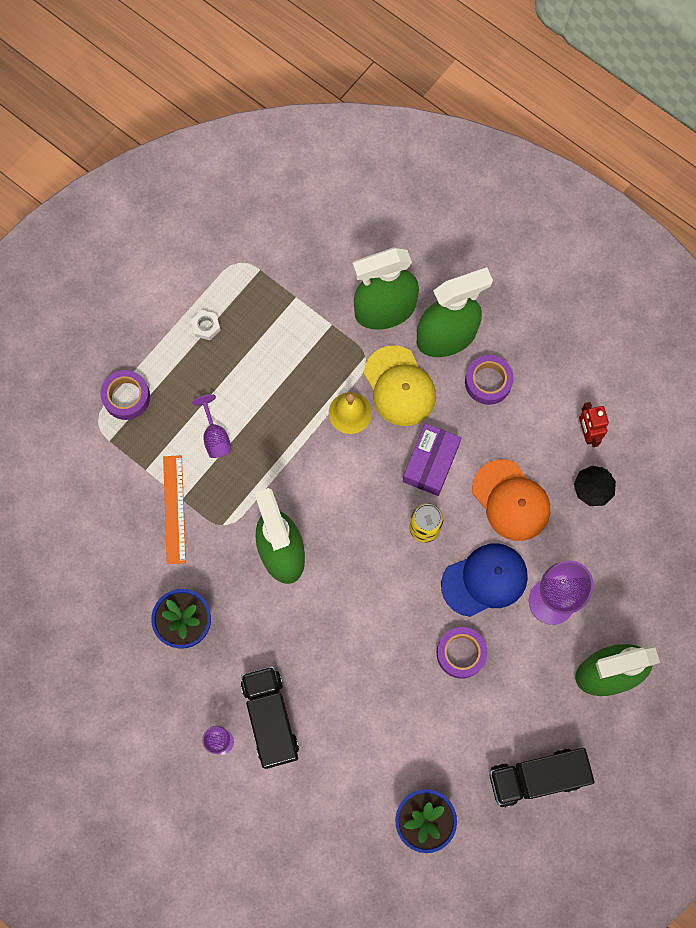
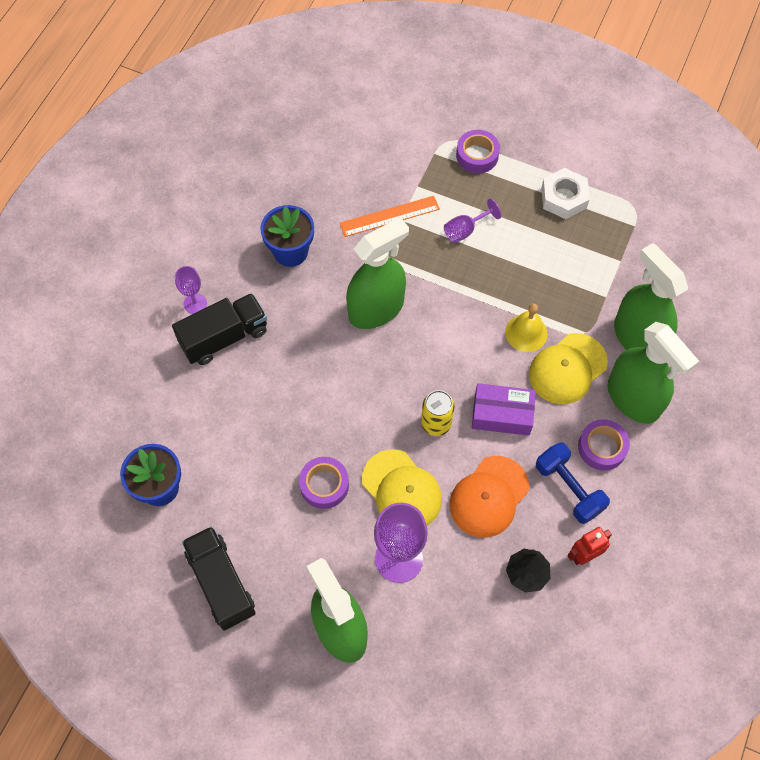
camera: 75 degrees right, 10 degrees down
(206, 326) = (563, 198): white nut -> white nut, size x1.81
(485, 580) = (402, 490): blue cap -> yellow cap
(521, 425) = (568, 488): none -> blue dumbbell

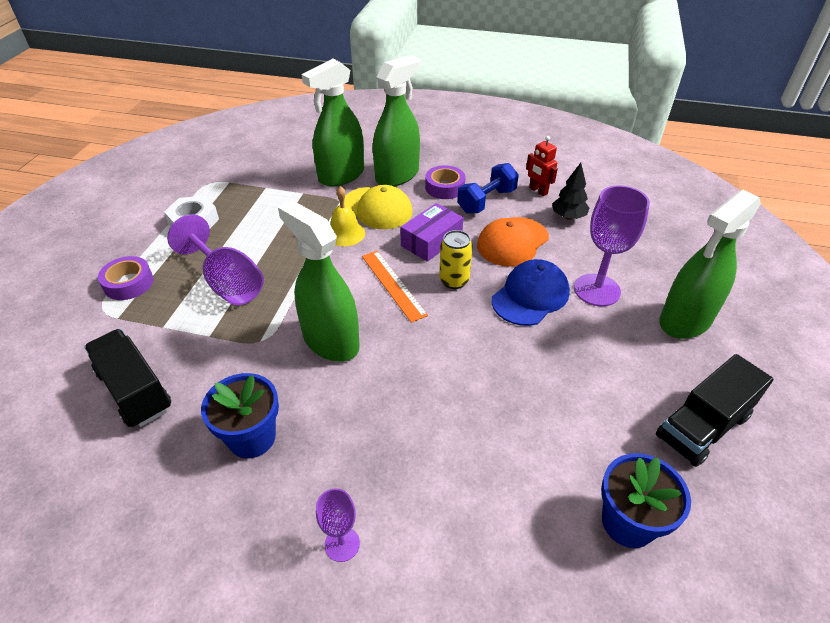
camera: 100 degrees left, 20 degrees down
(224, 337) = (391, 492): black truck -> black truck (135, 391)
(324, 485) = (550, 354): purple tape -> none
(389, 216) = (203, 346): orange ruler -> orange ruler (393, 285)
(402, 490) = (530, 296): yellow cap -> blue cap
(465, 230) = (227, 283): purple goblet -> purple goblet, size x1.85
(489, 497) = (512, 242): orange cap -> orange cap turned 105 degrees clockwise
(502, 414) = (431, 241): purple box -> purple box turned 45 degrees clockwise

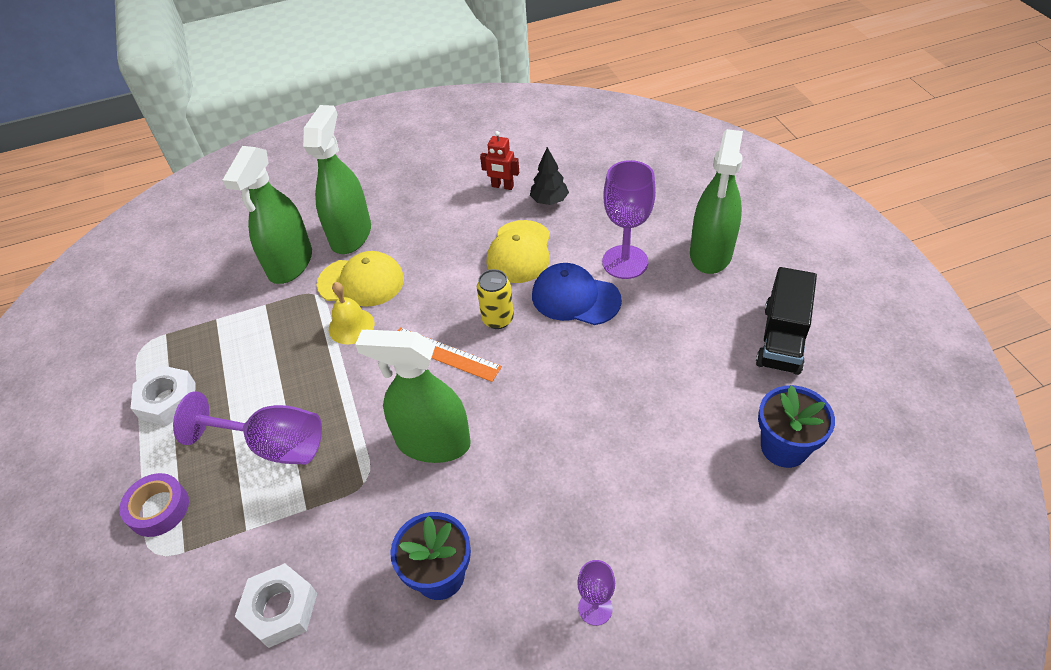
camera: 30 degrees left, 5 degrees up
(135, 391) = (280, 609): black truck -> white nut
(431, 241) = (444, 289): purple box -> none
(445, 187) = (411, 225): purple tape -> none
(486, 201) = (463, 220): blue dumbbell -> none
(512, 242) = (519, 252): orange cap -> yellow cap
(530, 296) = (575, 297): blue cap -> blue cap turned 75 degrees counterclockwise

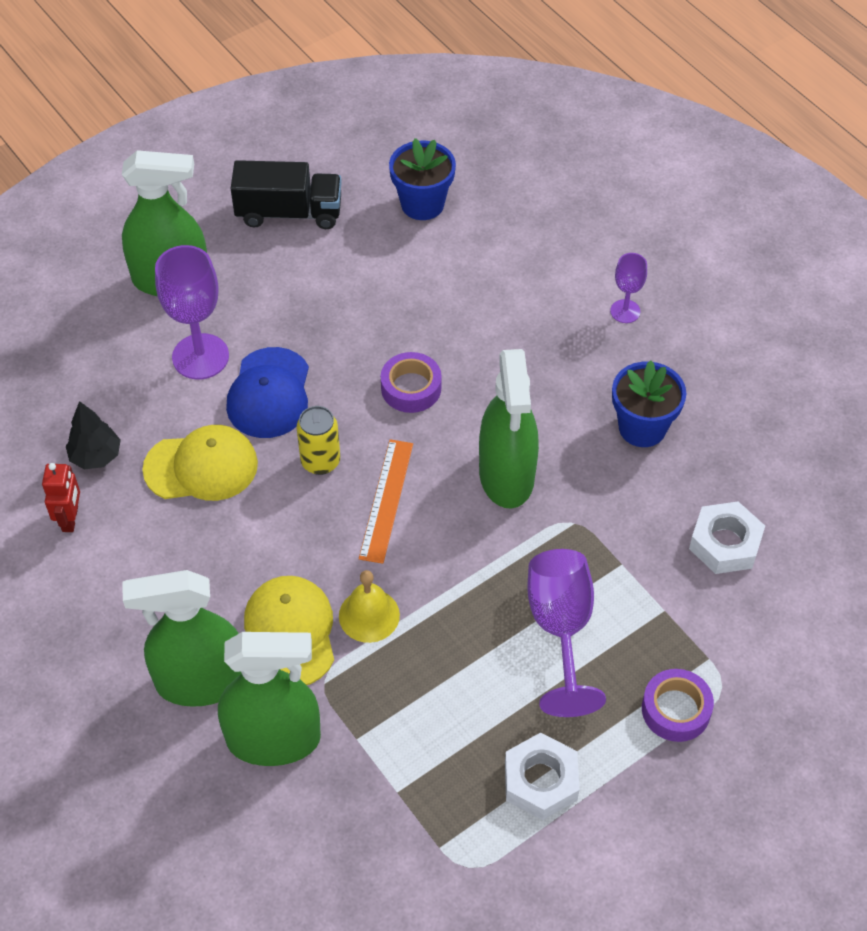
camera: 110 degrees left, 5 degrees up
(551, 392) = (411, 388): none -> purple tape

